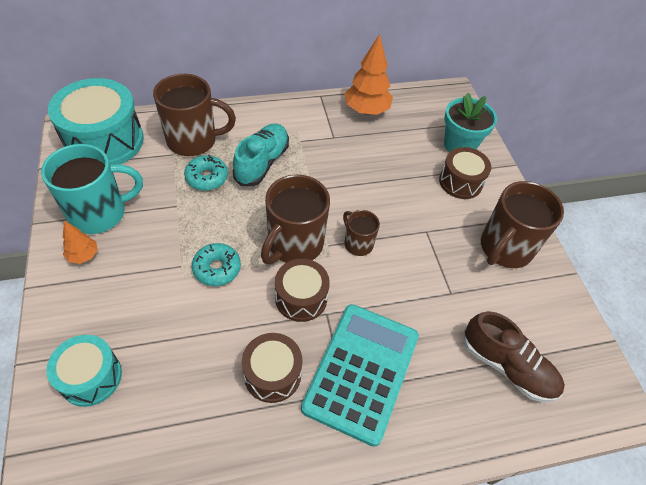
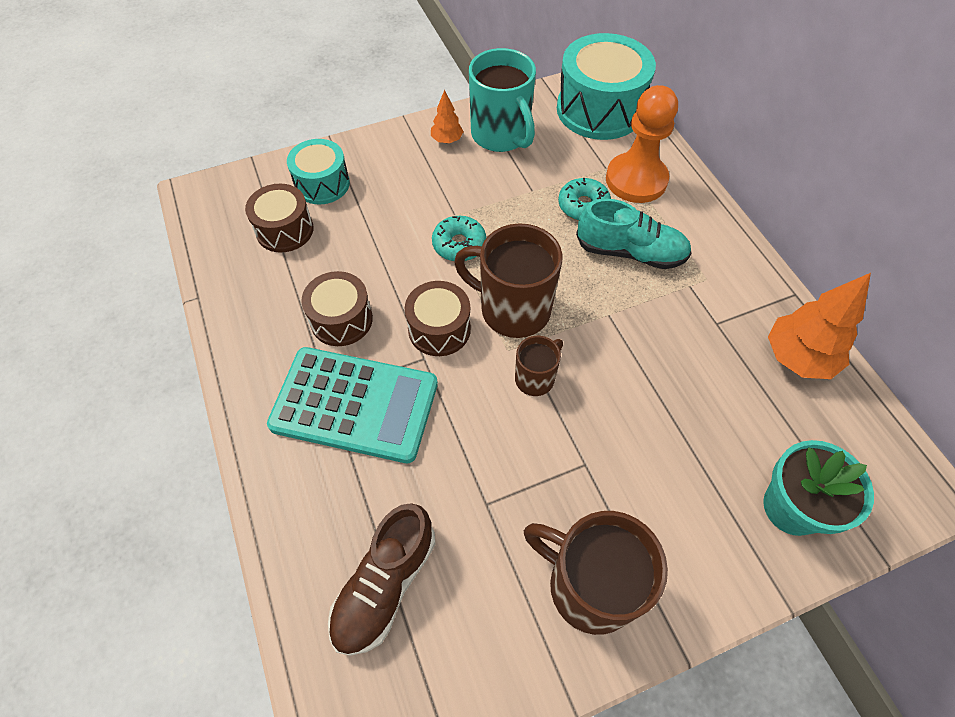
camera: 85 degrees right, 5 degrees up
(193, 140) = (636, 180): brown mug -> orange pawn
(460, 182) = (705, 511): brown drum -> brown drum (285, 230)

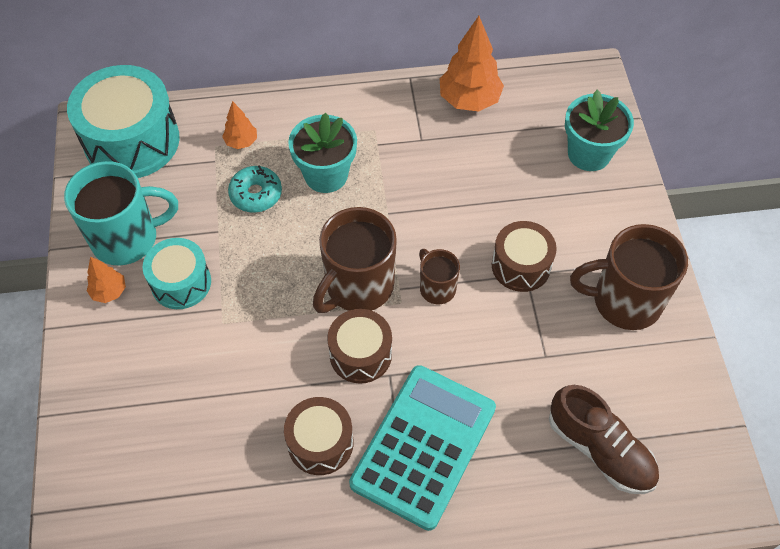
camera: 75 degrees left, 0 degrees up
(285, 230) = (175, 486): brown drum -> brown drum (521, 266)
(322, 184) = (119, 435): turquoise drum -> turquoise drum (181, 283)
(459, 244) = (263, 314): turquoise donut -> none
(589, 586) = (624, 301): brown mug -> brown mug turned 45 degrees clockwise
(630, 252) = (326, 175): turquoise shoe -> turquoise flower pot
(636, 180) = (241, 142): orange pawn -> orange tree

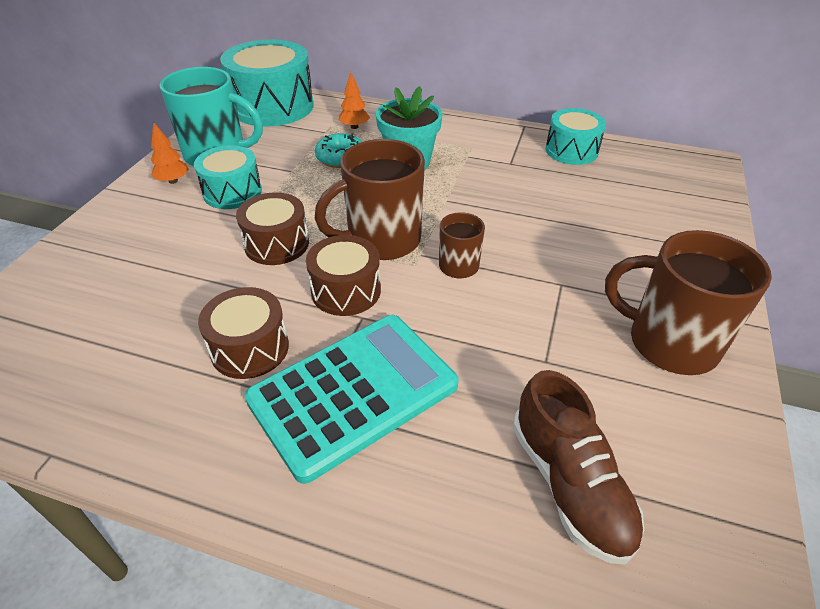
camera: 25 degrees right, 15 degrees down
(469, 100) = (571, 151): orange tree -> turquoise drum
(521, 266) = (559, 275): brown drum -> brown drum (276, 244)
(589, 154) = (678, 214): turquoise flower pot -> none

